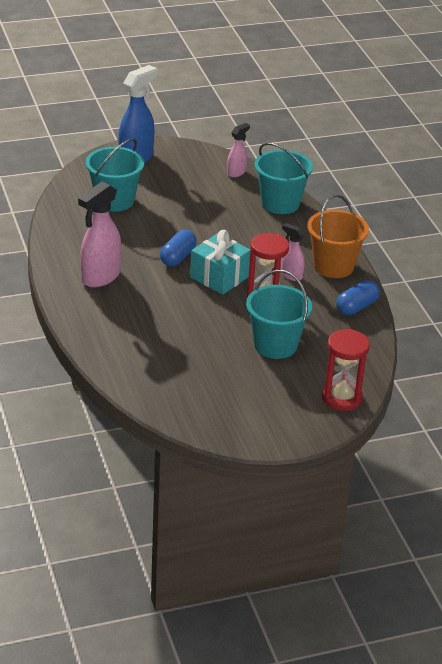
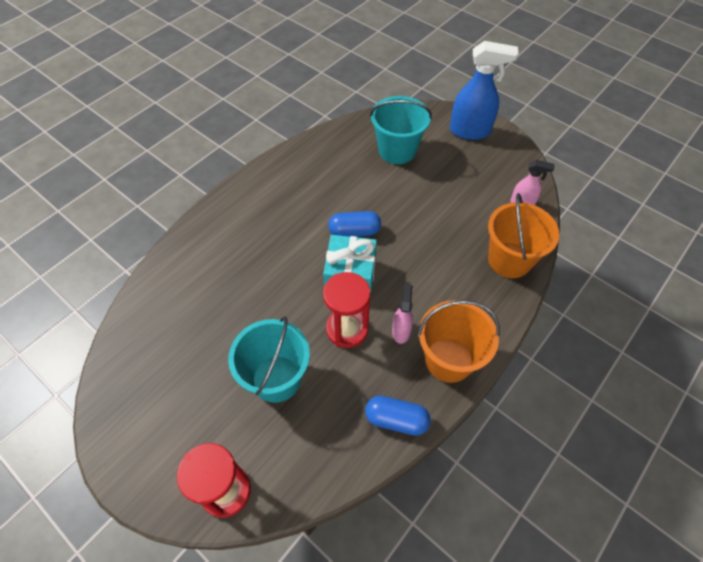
camera: 60 degrees right, 20 degrees up
(100, 277) = (283, 198): pink spray bottle -> none
(280, 203) = (509, 260): turquoise bucket -> orange bucket

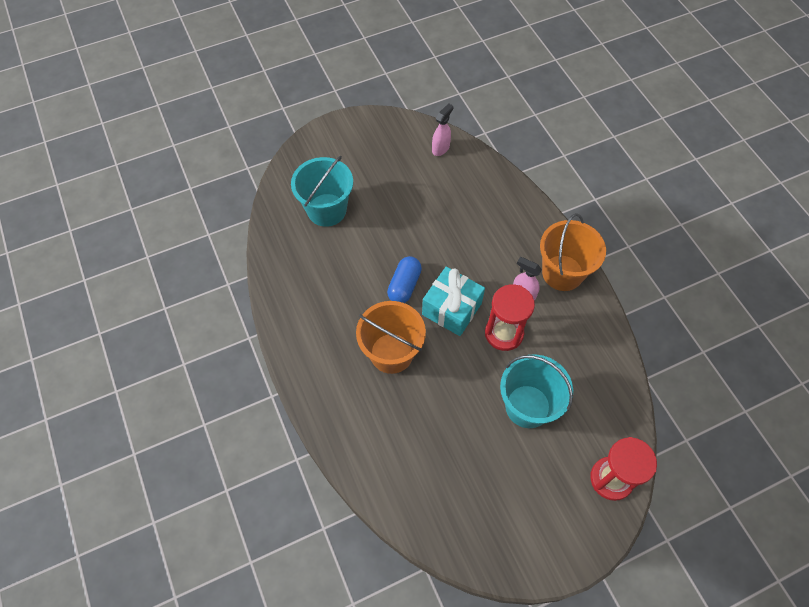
camera: 65 degrees left, 5 degrees up
(396, 420) = (598, 331): blue capsule -> none
(470, 131) = (338, 143): blue spray bottle -> none
(509, 260) = (492, 187): orange bucket -> orange bucket (391, 353)

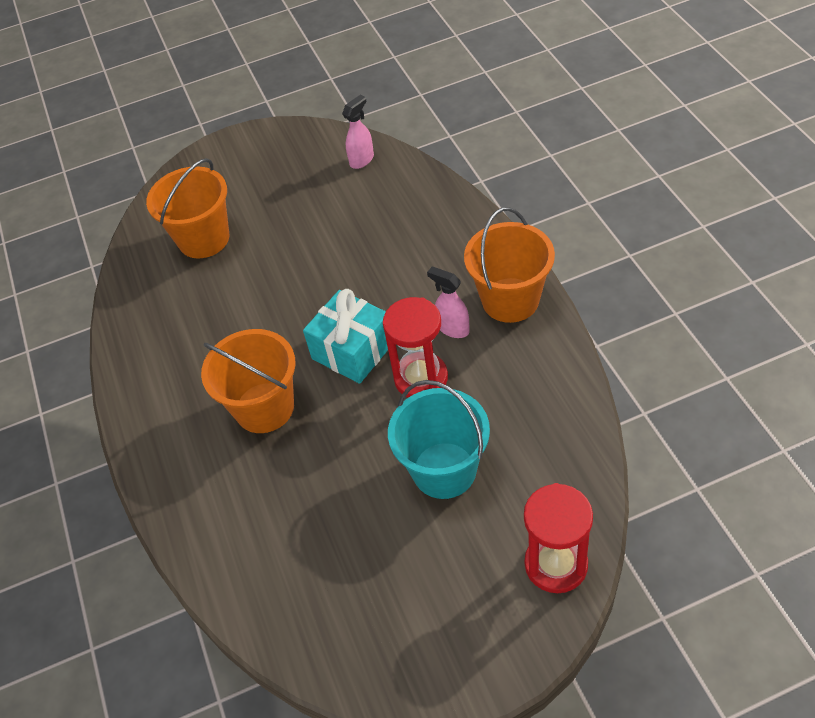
camera: 10 degrees right, 10 degrees down
(326, 210) = (204, 239): turquoise bucket -> orange bucket
(404, 285) = (293, 324): blue capsule -> none

